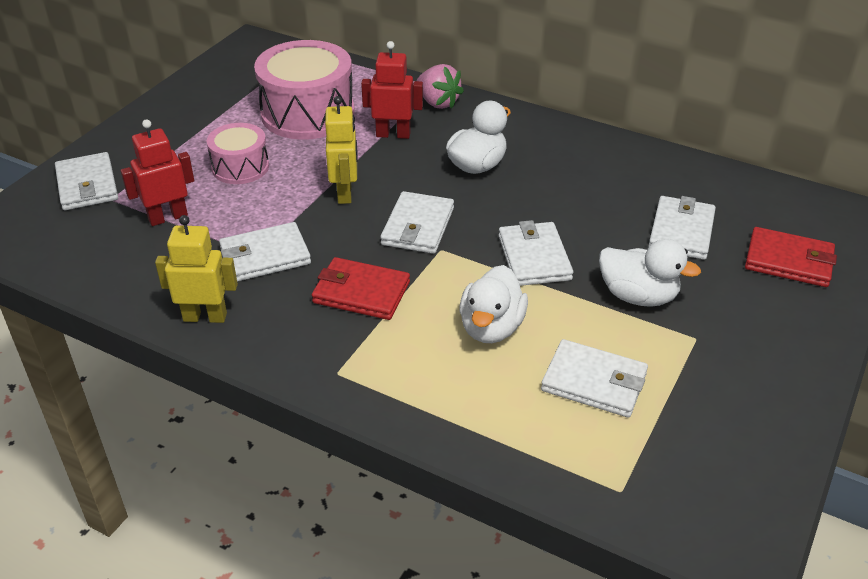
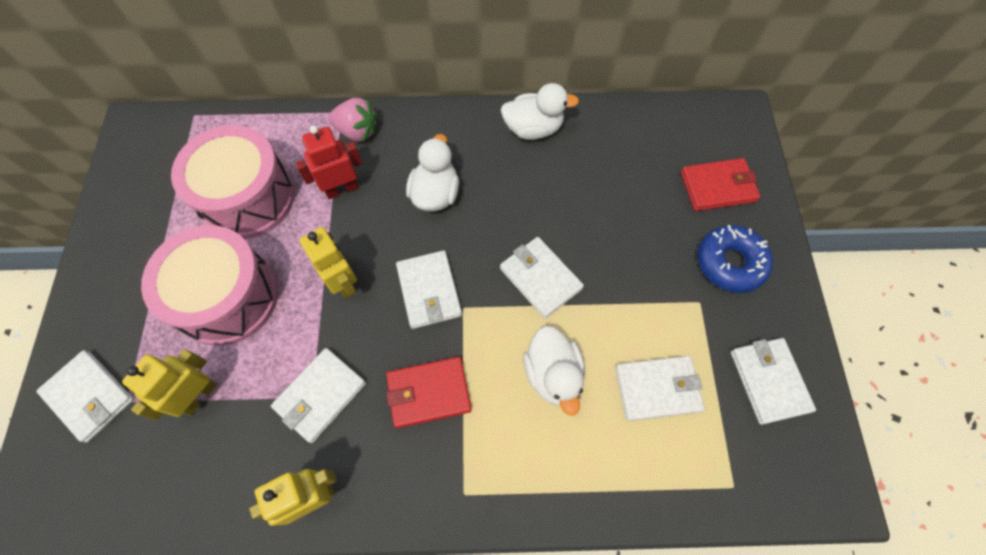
camera: 30 degrees left, 25 degrees up
(168, 217) = (199, 396): red robot -> yellow robot
(240, 167) = (228, 297): pink drum -> pink drum, size x1.76
(638, 296) = (638, 280): white duck -> white duck (533, 129)
(681, 231) = (630, 192): white wallet -> white wallet (769, 381)
(756, 322) = (730, 263): none -> blue donut

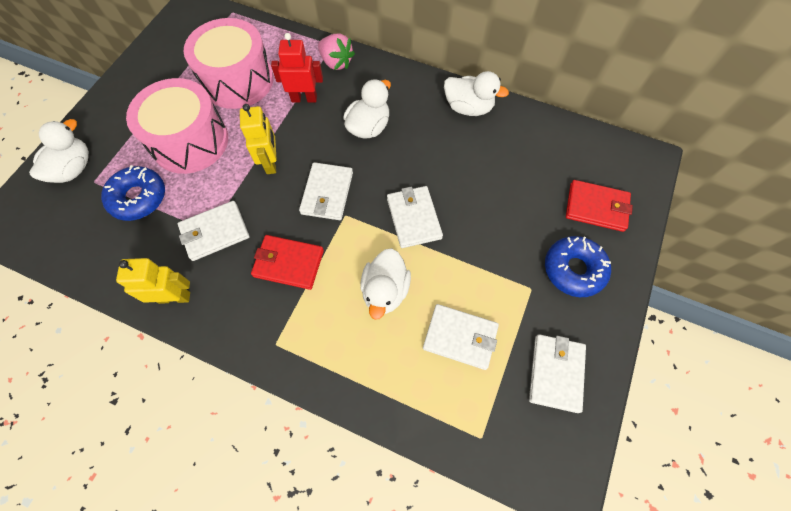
camera: 25 degrees right, 0 degrees up
(89, 396) = (73, 169): white wallet -> white duck
(199, 396) = (138, 198): yellow robot -> blue donut

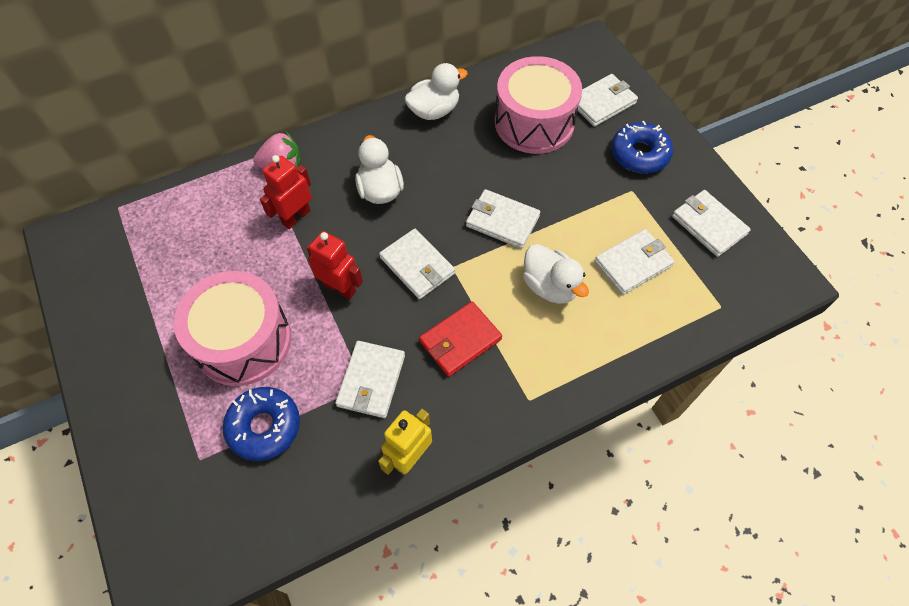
camera: 50 degrees left, 5 degrees down
(73, 169) = (161, 471): white duck -> none
(238, 80) = (213, 256): pink drum -> pink drum (534, 122)
(271, 162) = (340, 288): yellow robot -> red robot
(596, 207) = (602, 103): red wallet -> white wallet

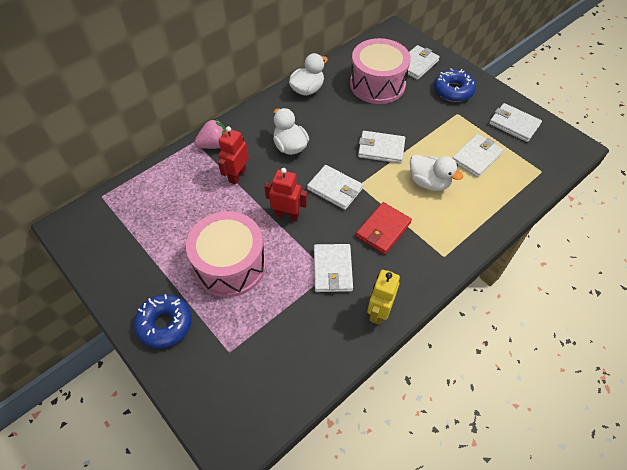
camera: 15 degrees left, 5 degrees down
(264, 426) = (268, 318): blue donut -> blue donut (165, 324)

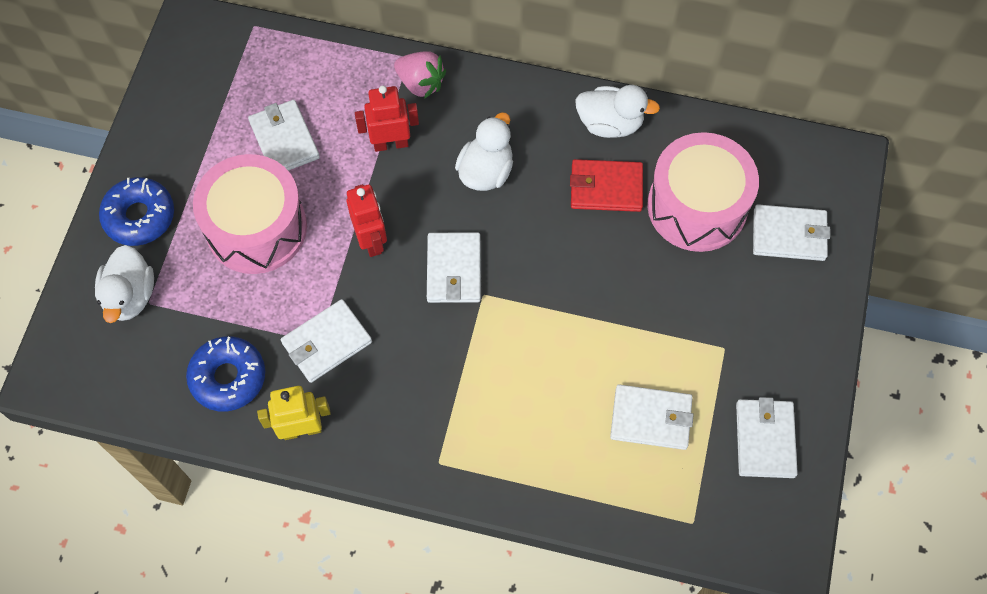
camera: 55 degrees right, 10 degrees up
(381, 149) = (569, 284): white wallet -> white wallet (284, 139)
(383, 229) = (429, 366): red wallet -> red wallet (606, 188)
(429, 182) = (553, 379): white duck -> white duck (130, 296)
(453, 91) = (771, 317): blue donut -> blue donut (228, 377)

